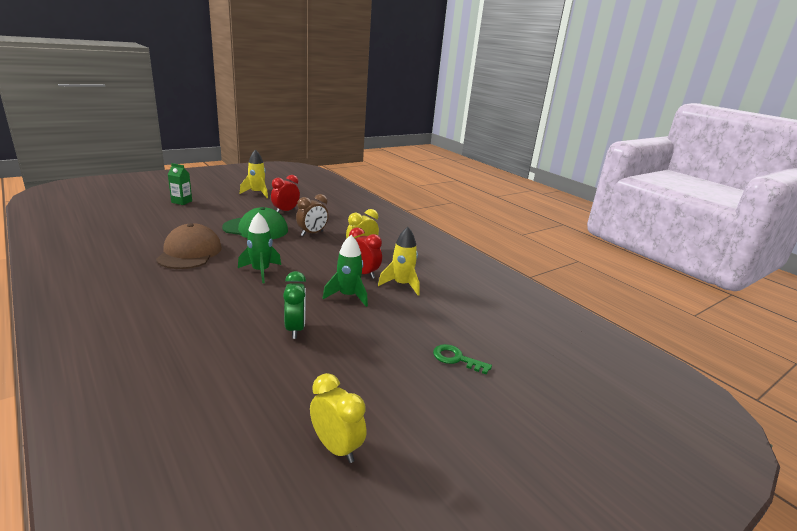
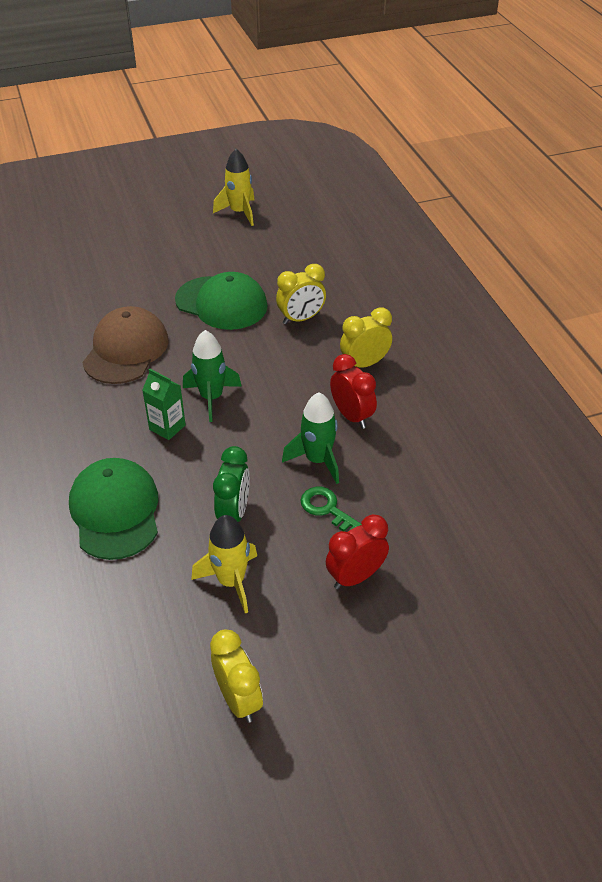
camera: 20 degrees right, 20 degrees up
(181, 202) = (128, 231): green carton -> green carton (167, 427)
(196, 338) = (115, 511): none -> green cap
(285, 211) = (273, 261): red clock -> red clock (355, 577)
(312, 233) = (301, 319): brown clock -> yellow clock
(402, 285) = (401, 446): yellow rocket -> yellow rocket (231, 581)
(456, 359) = (427, 596): green key -> green key (327, 509)

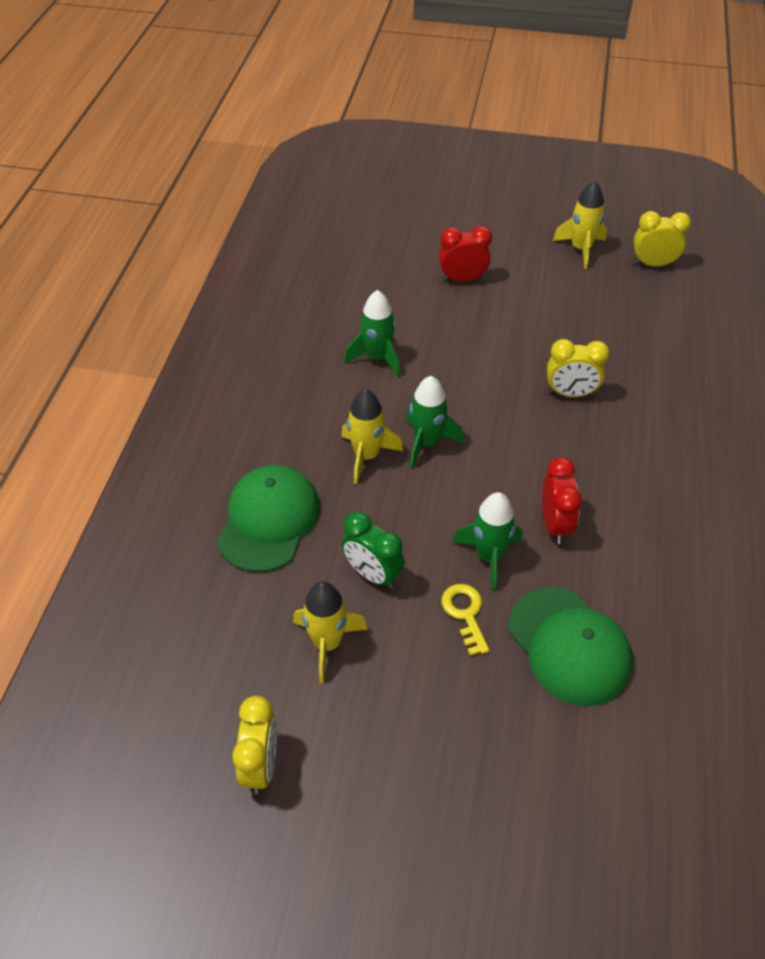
camera: 30 degrees right, 5 degrees up
(126, 350) = (377, 358): brown cap -> green rocket
(167, 427) = (366, 456): green carton -> yellow rocket
(221, 303) = (500, 344): green cap -> green cap (569, 645)
(234, 513) = (373, 574): green clock -> green clock turned 90 degrees clockwise
(327, 509) = (465, 614): green key -> yellow key
(355, 577) = (447, 700): red clock -> red clock (462, 279)
(364, 364) = (606, 472): yellow clock -> yellow clock (653, 264)

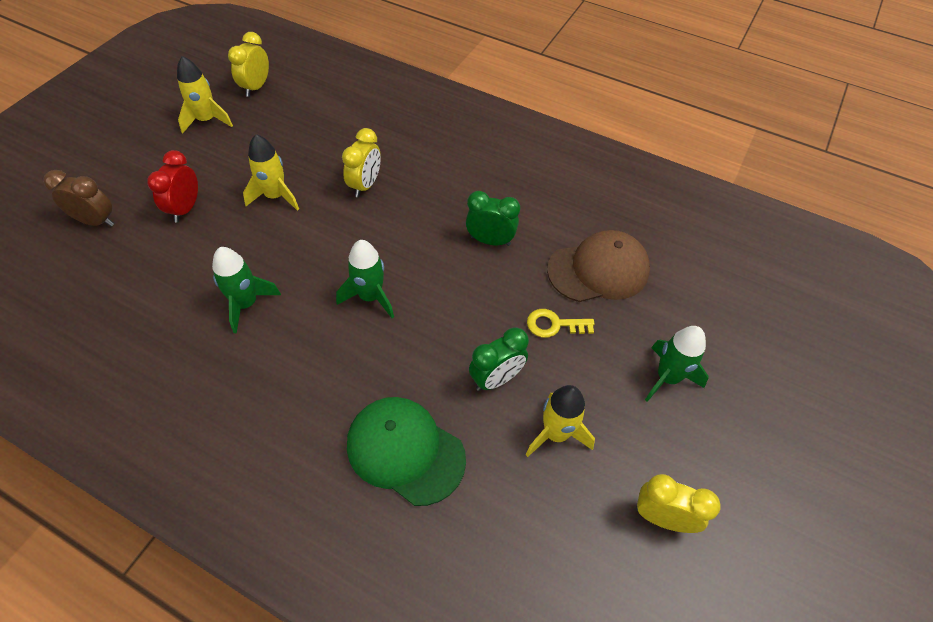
camera: 75 degrees left, 5 degrees up
(366, 456) = (363, 347): yellow rocket -> yellow rocket (275, 196)
(418, 234) = (96, 221): none -> brown clock
(489, 557) = (506, 292): green rocket -> green rocket (667, 377)
(555, 524) = (490, 241): red clock -> green clock
(569, 645) = (598, 270): green cap -> brown cap

